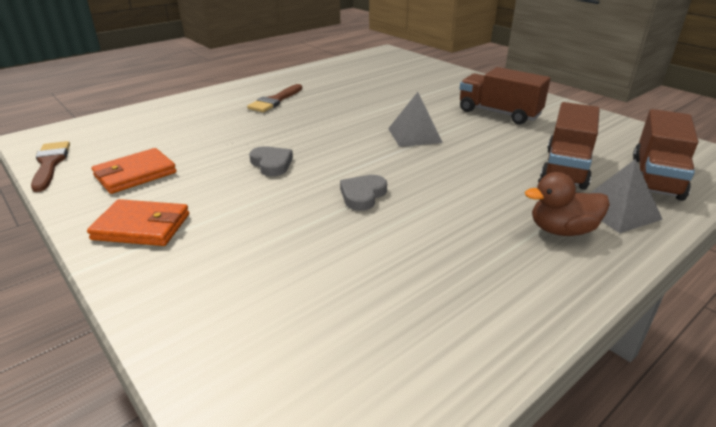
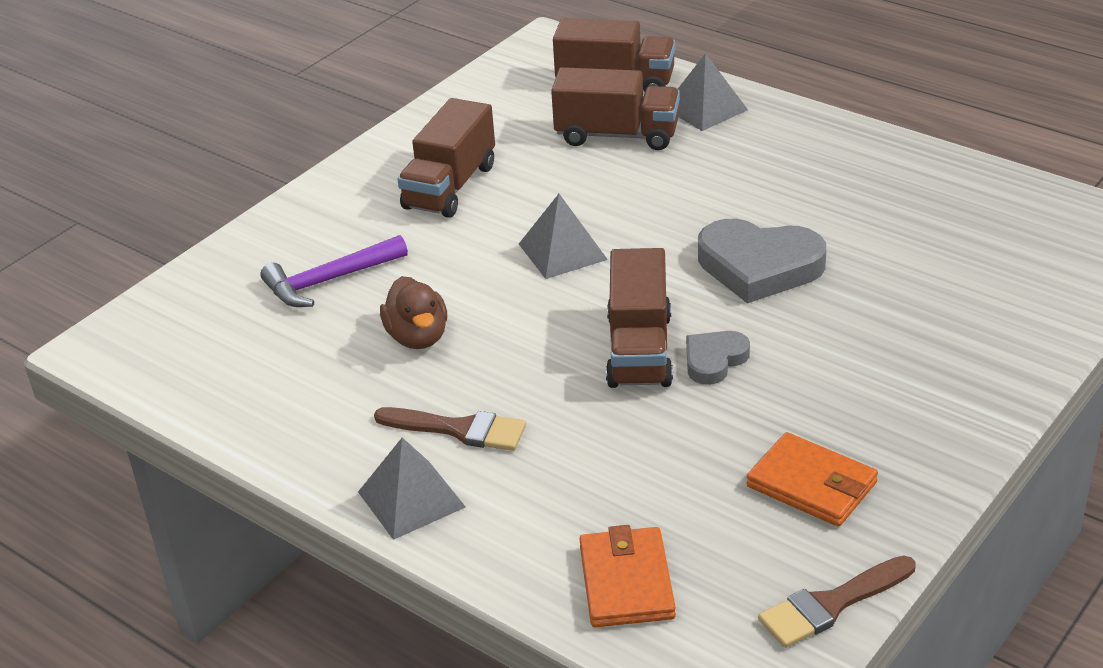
camera: 100 degrees left, 5 degrees up
(142, 227) = (927, 417): orange wallet -> orange wallet (626, 582)
(239, 90) = (411, 499): none -> grey pyramid
(300, 144) = (639, 350): none -> brown truck
(362, 195) = (759, 266): grey heart -> grey heart, size x1.83
(413, 84) = (329, 281): none -> purple hammer
(561, 230) = (761, 139): brown duck -> brown duck (418, 337)

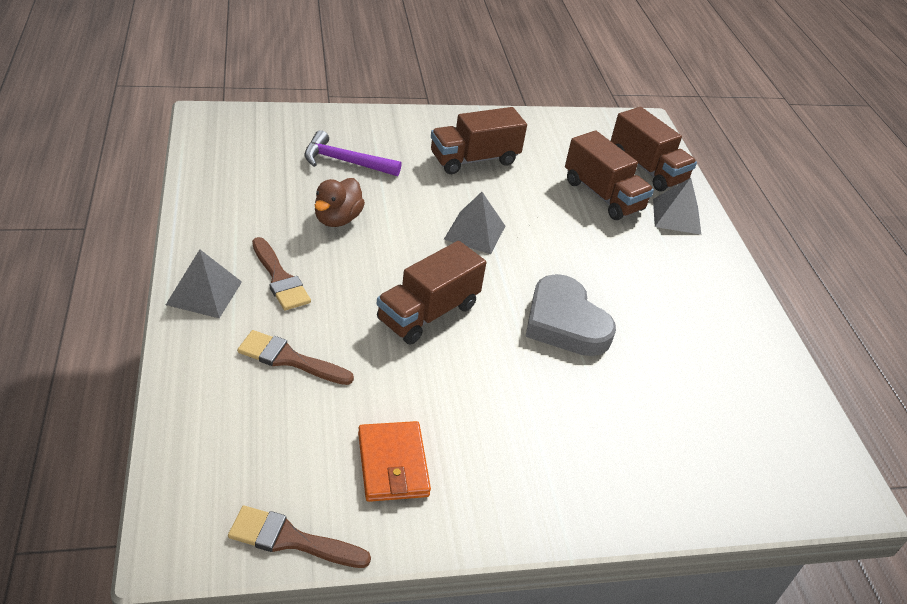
camera: 35 degrees right, 5 degrees up
(589, 484) = (289, 359): none -> brown brush
(626, 582) = (220, 425): orange wallet -> none
(714, 360) = (456, 351): grey heart -> none

